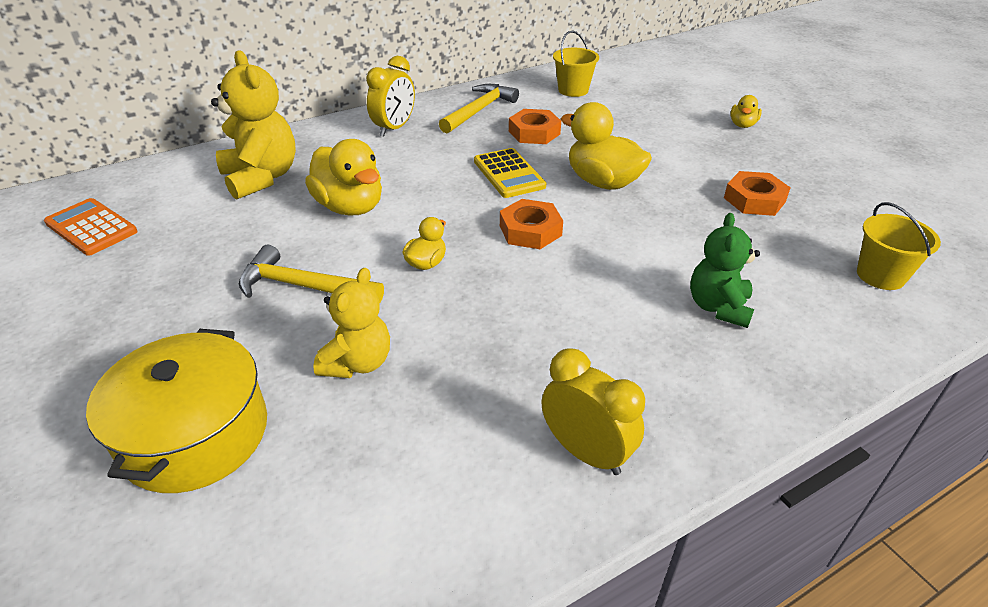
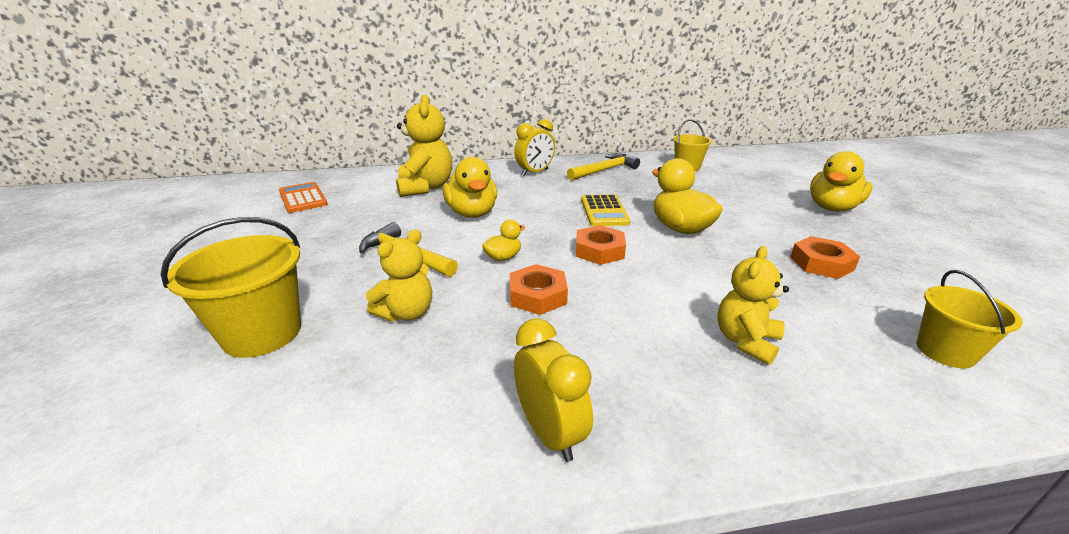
camera: 20 degrees right, 10 degrees down
(195, 434) = (262, 333): yellow pot -> yellow bucket
(534, 132) = (640, 188): orange nut -> orange nut (538, 295)
(718, 307) = (746, 341): green teddy bear -> yellow teddy bear
(742, 125) = (832, 208): yellow duck -> yellow duck, size x1.95

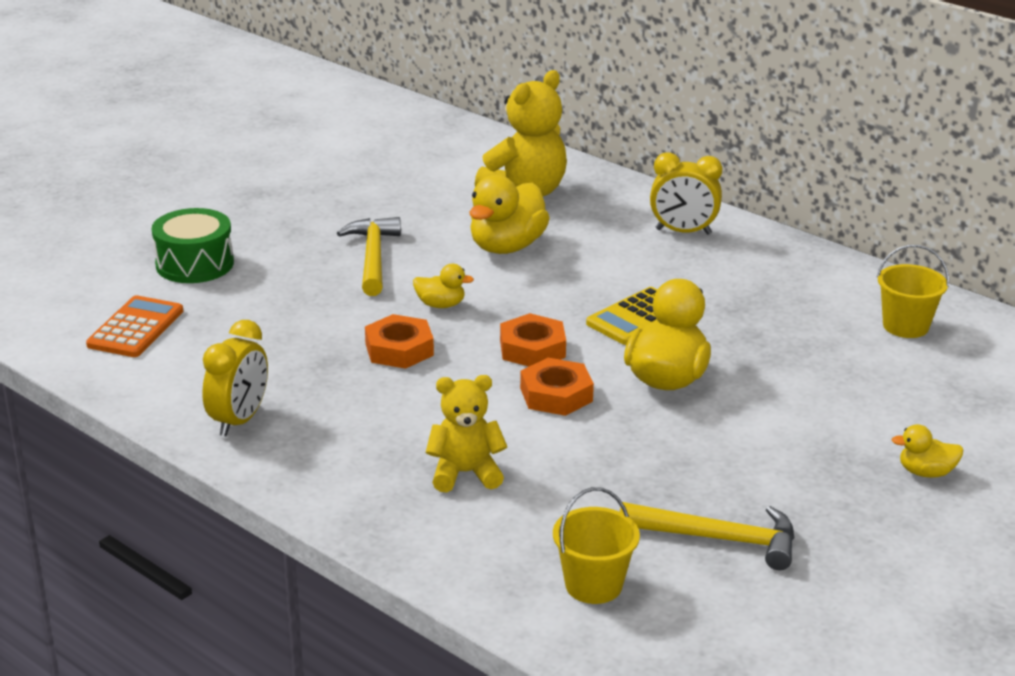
camera: 50 degrees right, 0 degrees up
(262, 333) = (195, 264): yellow bucket -> green drum
(303, 198) = (396, 148): orange calculator -> orange calculator (135, 328)
(407, 313) = (292, 304): yellow teddy bear -> none
(605, 170) = (778, 272): yellow hammer -> yellow hammer (719, 539)
(821, 263) = (708, 489): orange nut -> orange nut (556, 395)
(832, 208) = (926, 472): yellow duck -> yellow duck, size x0.51

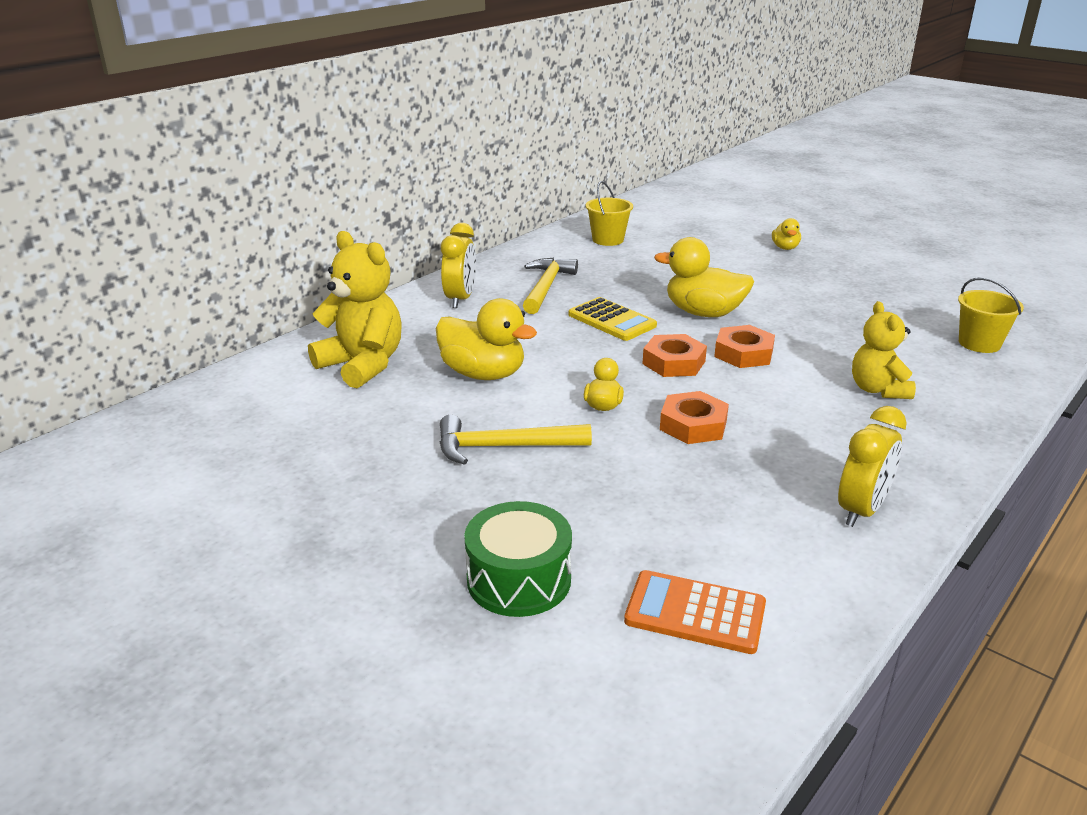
camera: 90 degrees left, 0 degrees up
(239, 420) = (861, 510): yellow clock -> yellow clock turned 105 degrees clockwise
(719, 539) = (897, 304): yellow hammer -> yellow hammer (546, 287)

